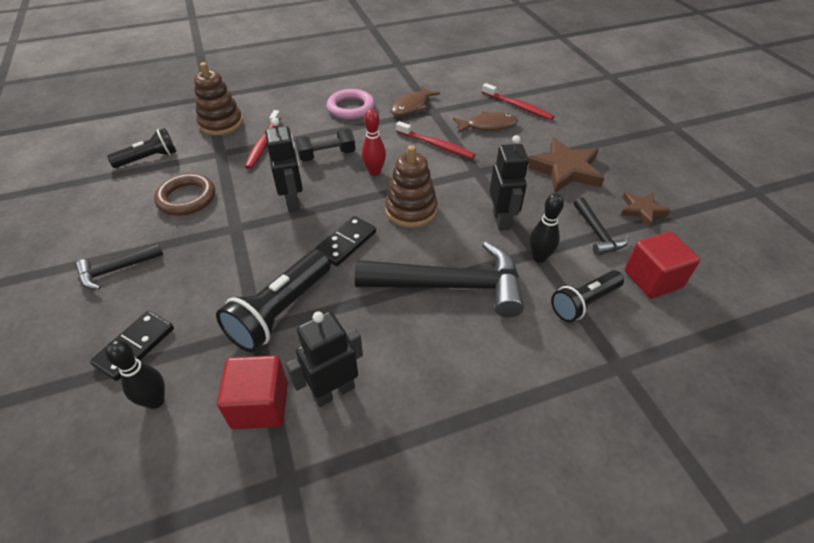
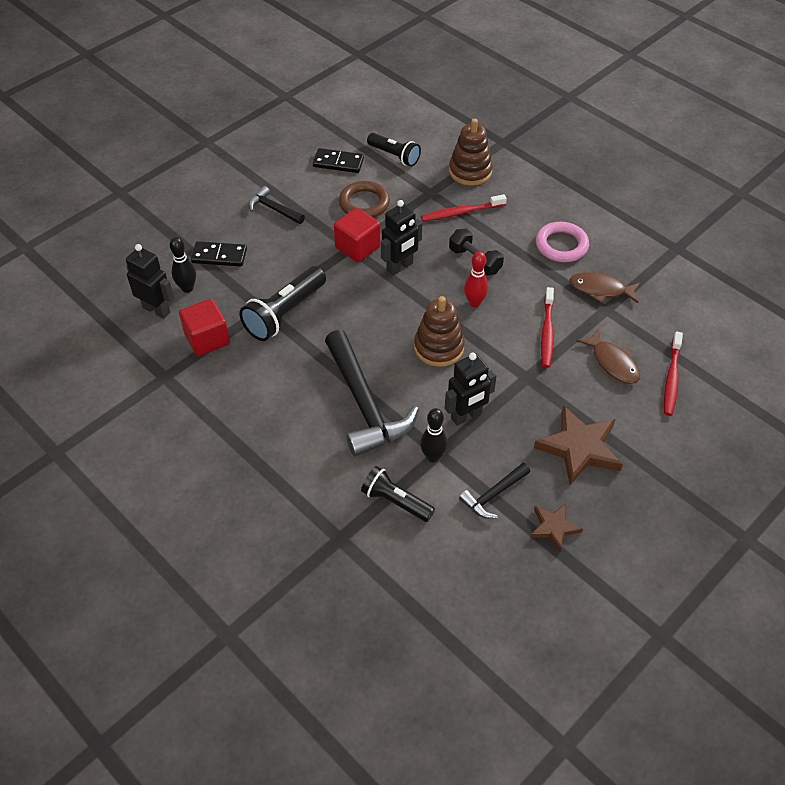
camera: 65 degrees right, 5 degrees up
(280, 311) = (285, 313): black flashlight -> black flashlight turned 60 degrees counterclockwise
(333, 391) = (234, 372): black robot -> black robot (157, 310)
(346, 243) = (373, 320): black domino -> black domino (338, 162)
(652, 279) = (454, 549): red cube -> red cube (357, 247)

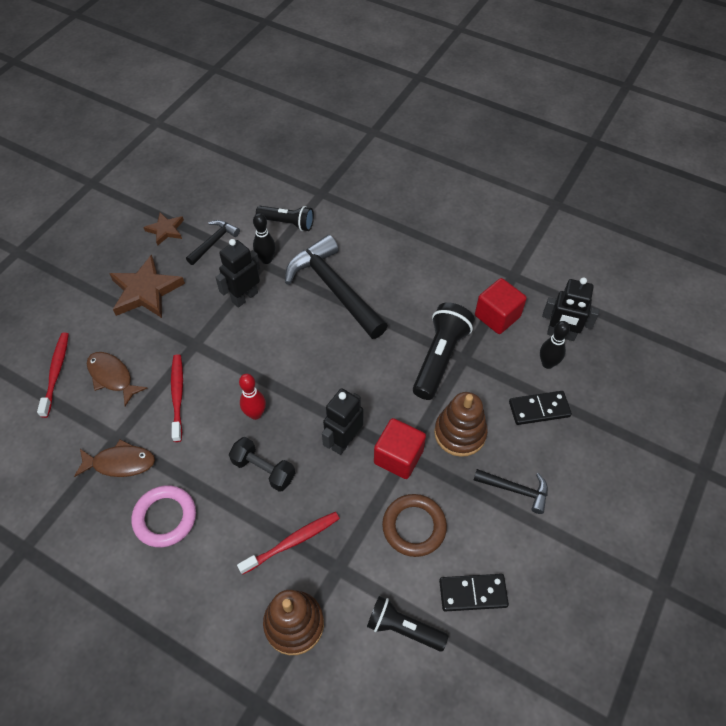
camera: 165 degrees right, 5 degrees up
(439, 347) = (282, 355): brown stacking toy -> brown stacking toy (460, 433)

